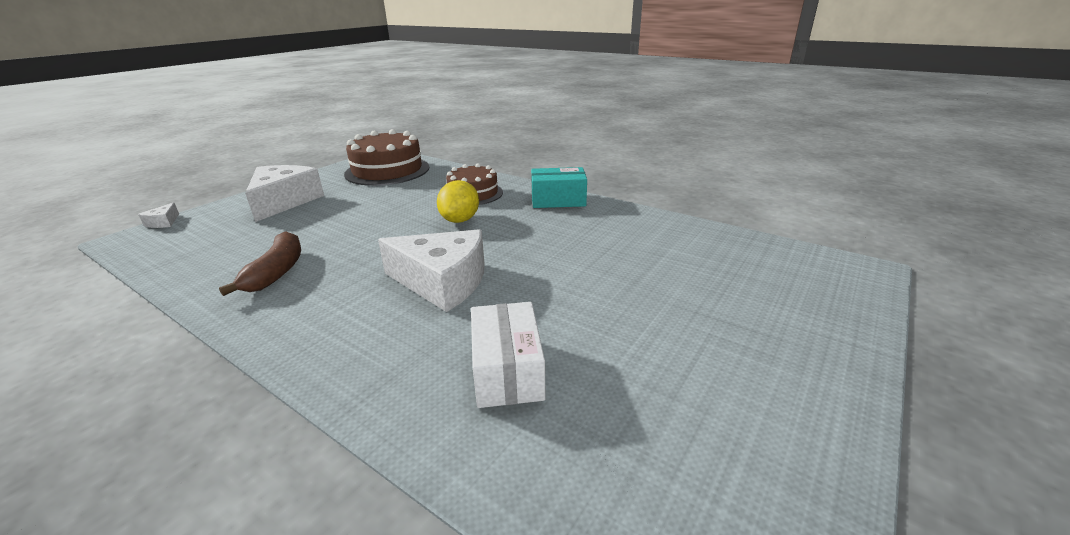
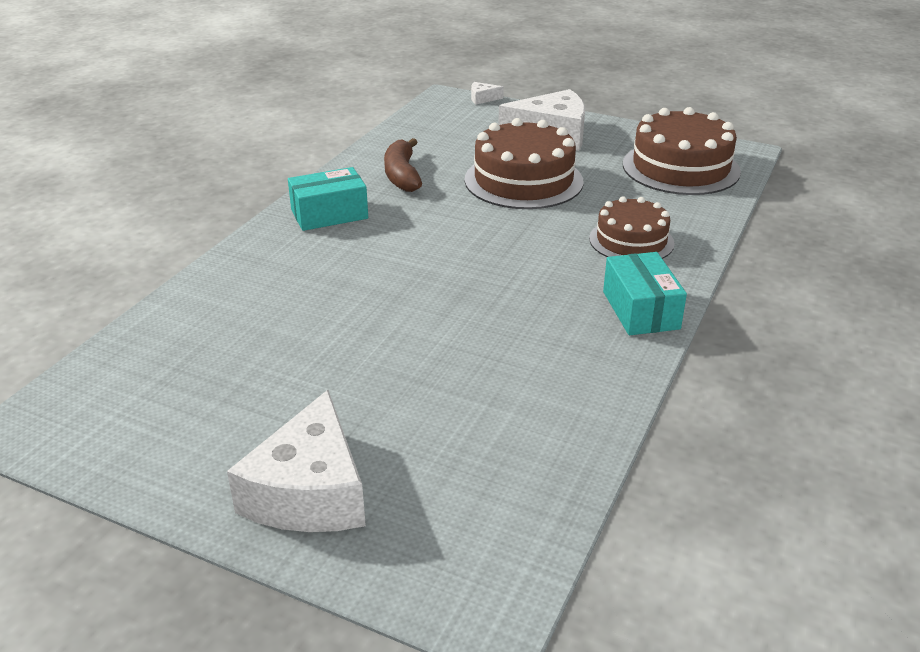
camera: 80 degrees right, 5 degrees up
(276, 272) = (402, 175): brown banana -> brown banana turned 90 degrees clockwise
(319, 320) = (329, 214): none -> turquoise box
(351, 218) = (523, 180): none -> brown cake
(443, 282) = (397, 258): white cheese -> white cheese (309, 492)
(460, 220) = (544, 245): yellow lemon -> none
(507, 370) = (262, 311): white box -> none

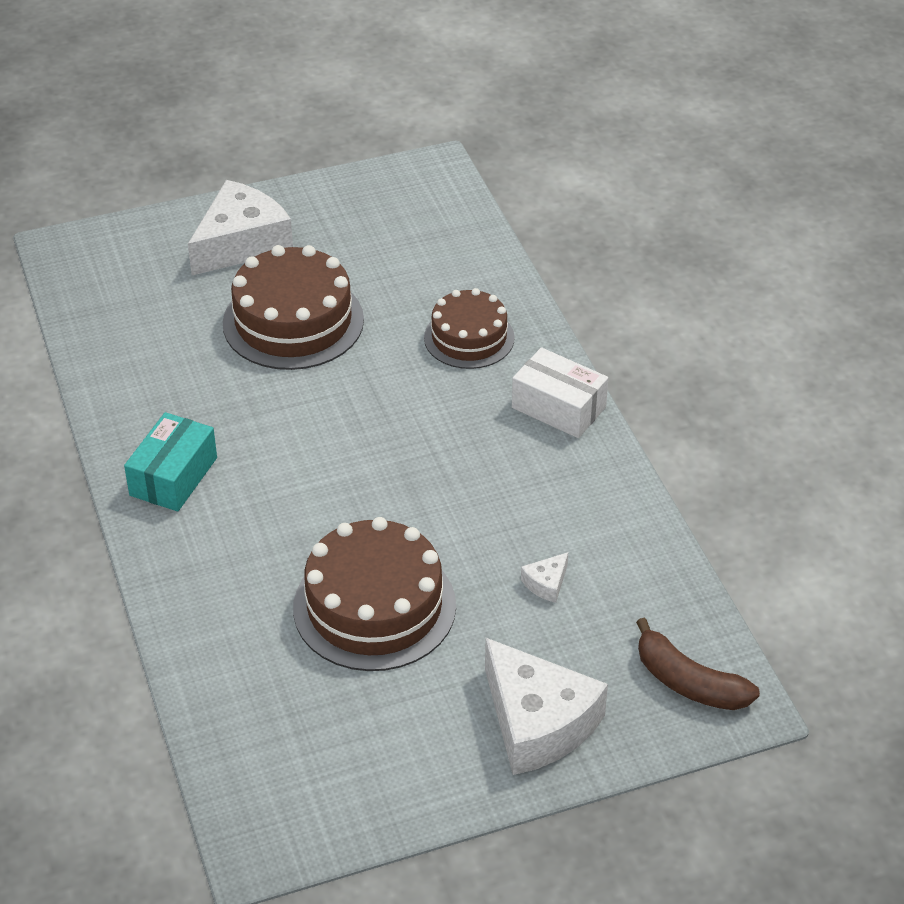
camera: 45 degrees left, 10 degrees up
(402, 175) = (171, 385): brown banana -> brown banana (688, 682)
(482, 98) = (102, 228): white cheese -> white cheese (546, 583)
(640, 310) = (558, 407): turquoise box -> white box
(680, 168) = (408, 220): brown cake -> brown cake (374, 606)

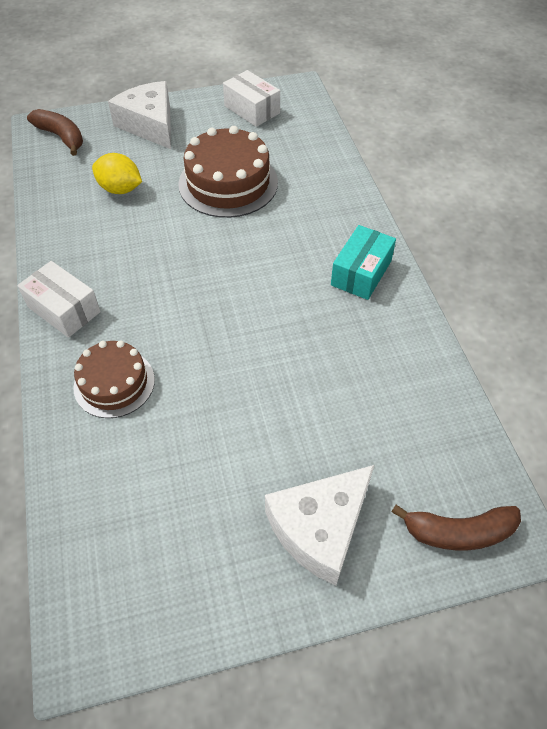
camera: 175 degrees left, 10 degrees up
(113, 248) = (458, 532): none -> brown banana
(293, 321) = (268, 413): brown cake -> none
(349, 776) = (252, 110): none -> white box
(546, 583) = (120, 189): white cheese -> yellow lemon

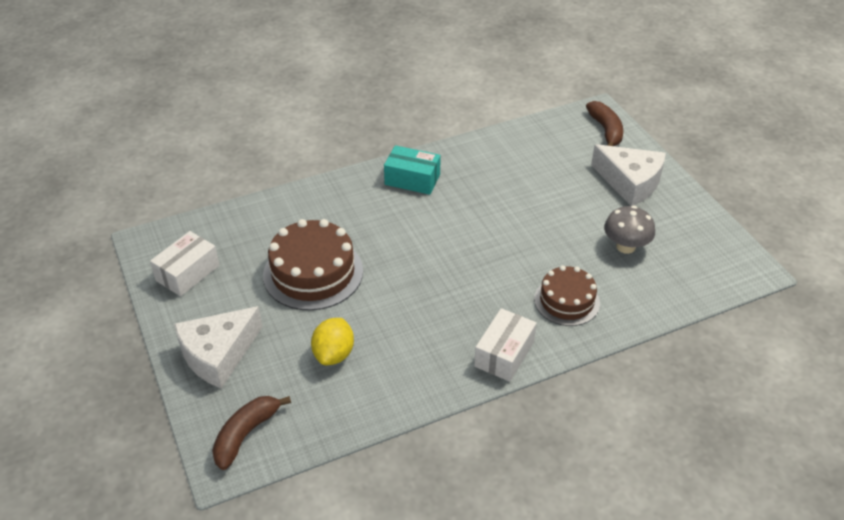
camera: 100 degrees left, 10 degrees down
(184, 477) = (625, 246): none -> grey mushroom

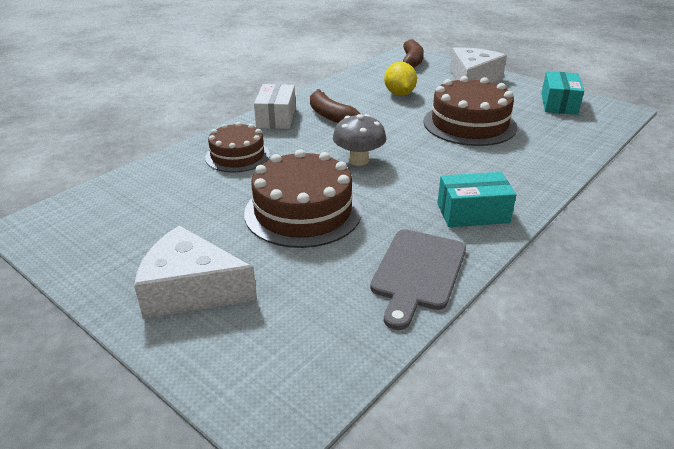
camera: 155 degrees right, 10 degrees down
(188, 273) = (559, 104): white box -> turquoise box
(485, 152) = (417, 273): none -> grey cutting board
(534, 218) = (303, 212): none -> brown cake
(606, 130) = (250, 376): brown banana -> brown banana (330, 116)
(625, 246) = (186, 211): grey mushroom -> grey mushroom (358, 160)

